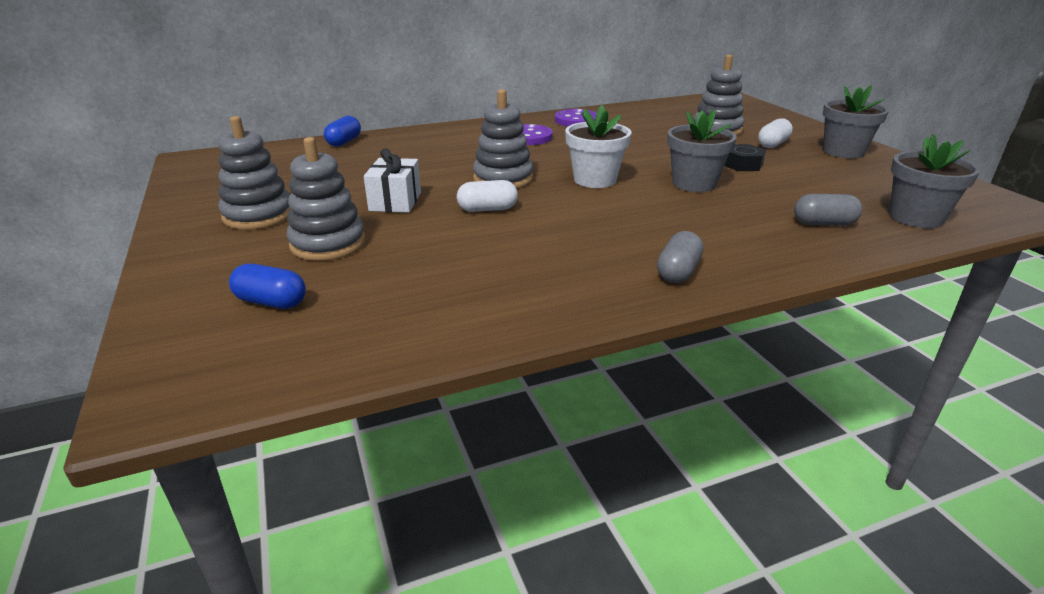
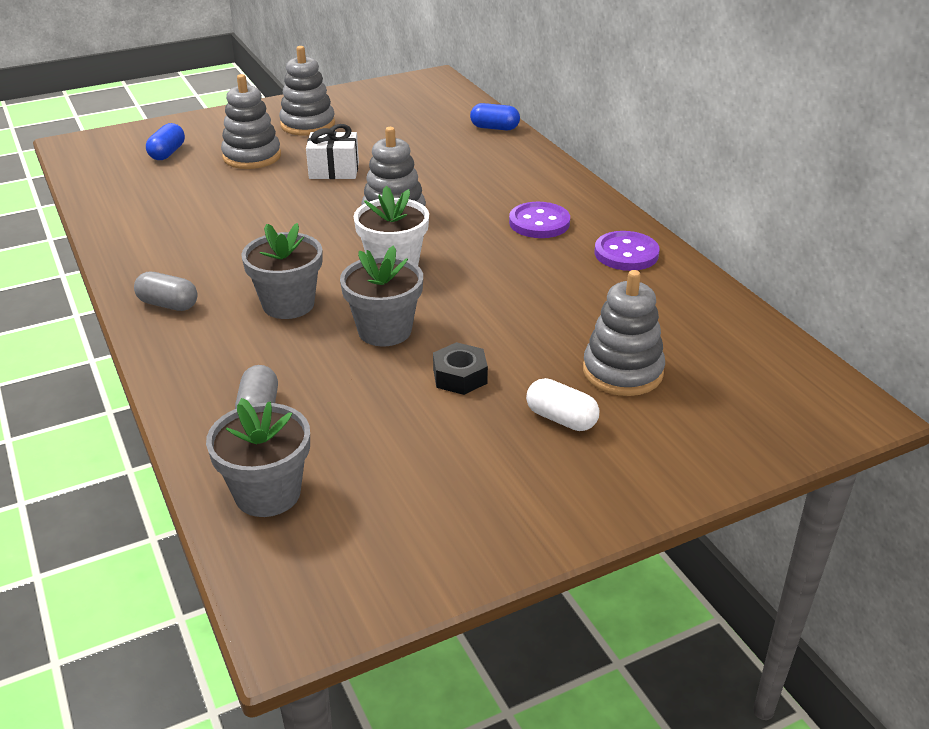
camera: 85 degrees right, 5 degrees up
(487, 209) = (314, 212): white capsule -> none
(843, 152) = (538, 490): grey flower pot -> grey flower pot (288, 304)

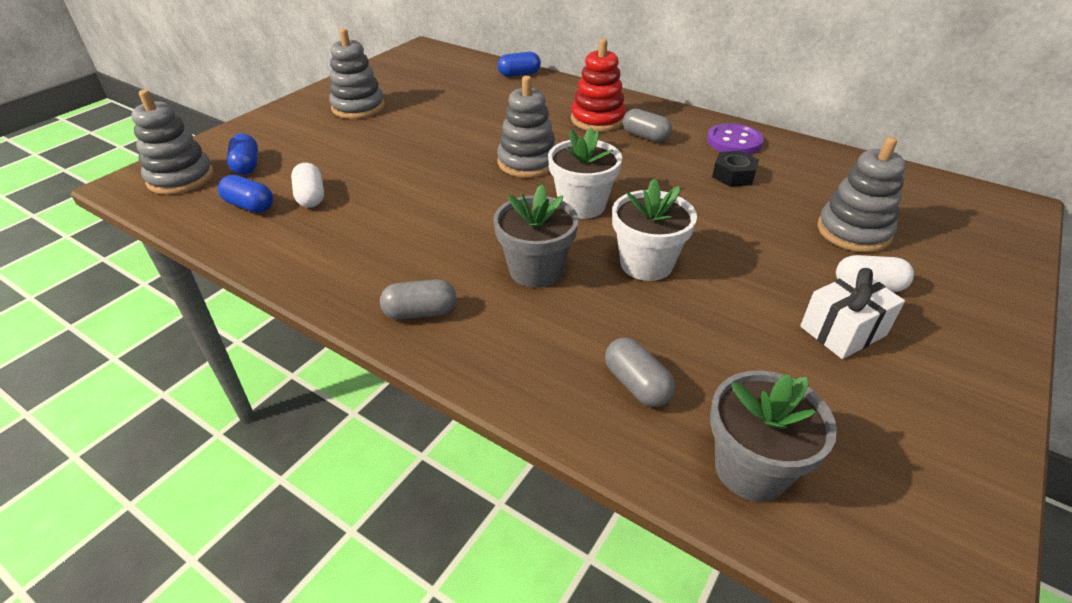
camera: 30 degrees left, 5 degrees up
(137, 186) = (250, 206): none -> blue capsule
(187, 192) = (311, 197): none -> white capsule
(252, 156) = (338, 147): grey stacking toy -> grey stacking toy (181, 178)
(334, 170) = (429, 140): white gift -> white gift (843, 331)
(384, 331) = (646, 264): grey flower pot -> white flower pot
(460, 376) = (754, 281): black nut -> black nut (733, 175)
(513, 193) = (597, 119): none -> red stacking toy
(539, 223) = (645, 136): purple button -> grey capsule

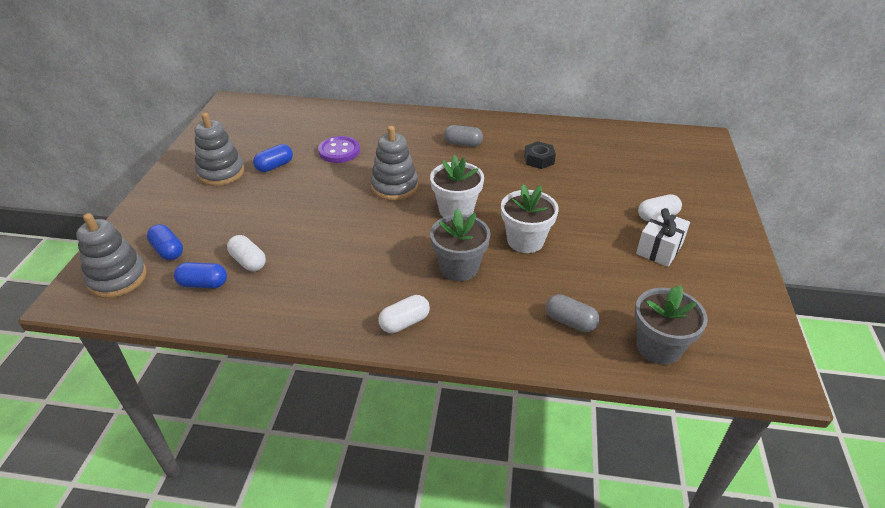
camera: 25 degrees left, 0 degrees up
(420, 312) = (404, 322): grey capsule -> white capsule
(519, 74) = (332, 111): blue capsule -> blue capsule (275, 166)
(597, 119) = (420, 138): red stacking toy -> none
(734, 142) = (523, 133): purple button -> purple button (339, 151)
(853, 232) = (630, 181): grey stacking toy -> none

